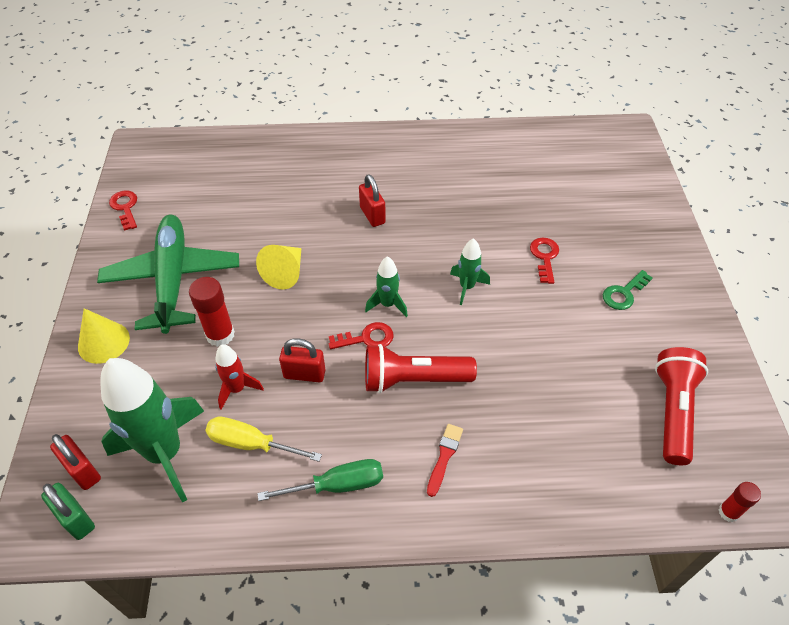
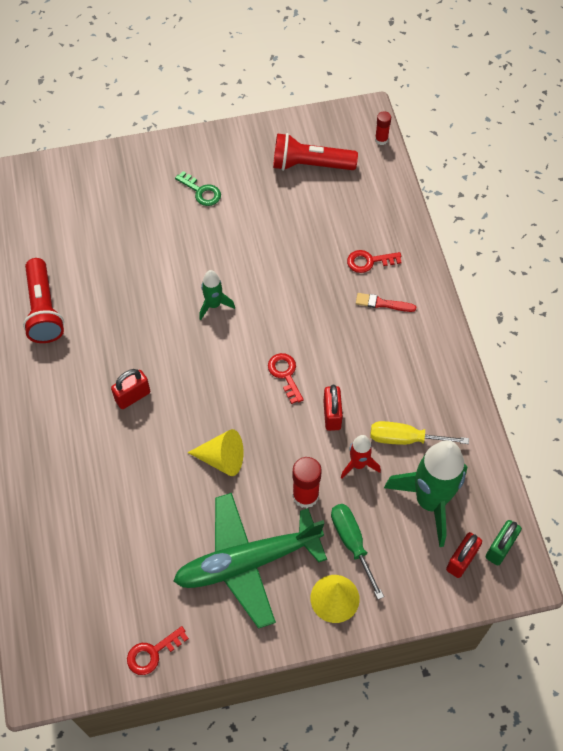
camera: 100 degrees left, 10 degrees up
(251, 444) = (405, 439): yellow screwdriver -> yellow screwdriver turned 90 degrees clockwise
(337, 485) = (423, 370): green screwdriver -> green screwdriver (352, 543)
(387, 304) = (245, 364): green rocket -> none
(413, 379) = (319, 333): red flashlight -> red flashlight (44, 310)
(544, 257) = (168, 248): red key -> red key (369, 261)

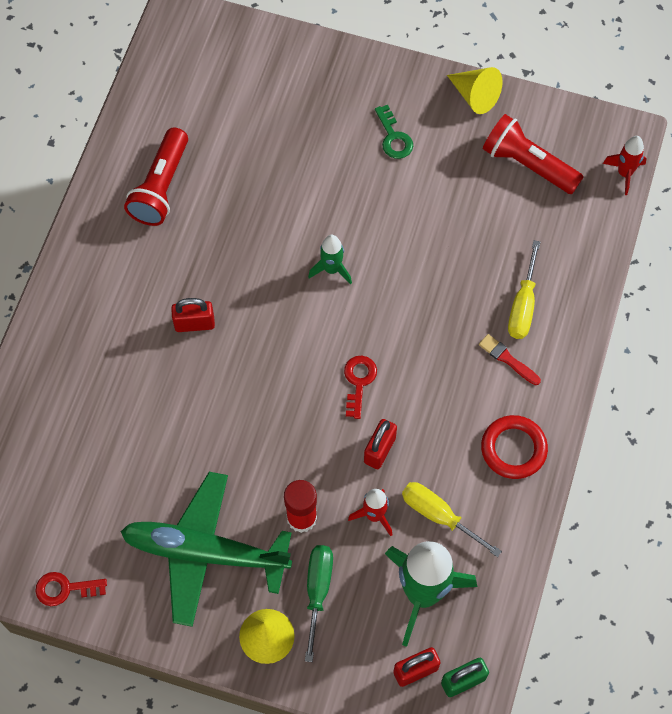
camera: 30 degrees right, 5 degrees up
(222, 459) = (243, 435): yellow cone -> yellow cone (475, 96)
(369, 261) = (523, 305): red key -> yellow screwdriver
(381, 139) = (624, 173): red glue stick -> red rocket
(427, 363) = (513, 449): none -> red ring

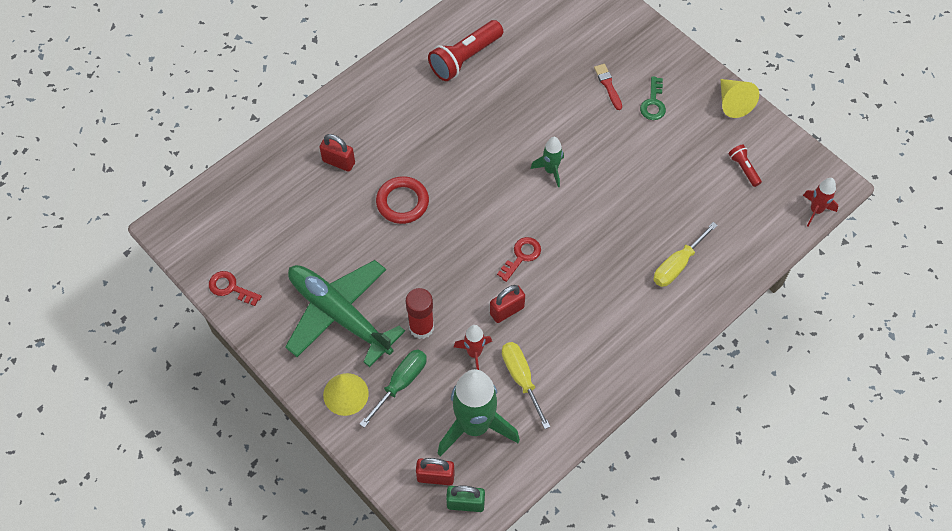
camera: 30 degrees right, 5 degrees down
(194, 324) = (430, 159): red padlock -> red padlock (338, 162)
(507, 359) = (642, 296): red brush -> red brush (608, 85)
(513, 449) = (606, 361): red ring -> red ring (402, 202)
(528, 164) = (743, 169): red flashlight -> red flashlight, size x0.50

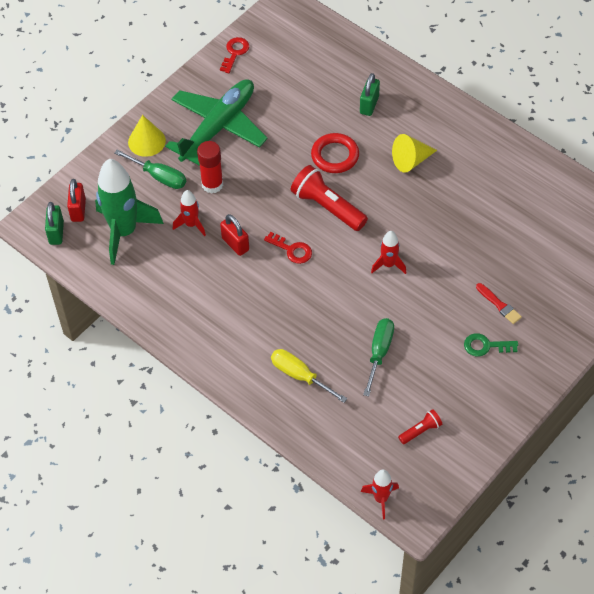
camera: 85 degrees right, 5 degrees down
(338, 162) = (369, 105): red padlock -> green padlock
(465, 58) = (505, 184): red flashlight -> red flashlight (327, 207)
(521, 378) = (170, 261): yellow screwdriver -> none
(550, 170) = (388, 264): green rocket -> red rocket
(608, 85) = (499, 305): red brush -> red brush turned 75 degrees clockwise
(655, 192) = (379, 353): none -> green screwdriver
(733, 103) = (502, 419): yellow cone -> yellow cone (411, 160)

